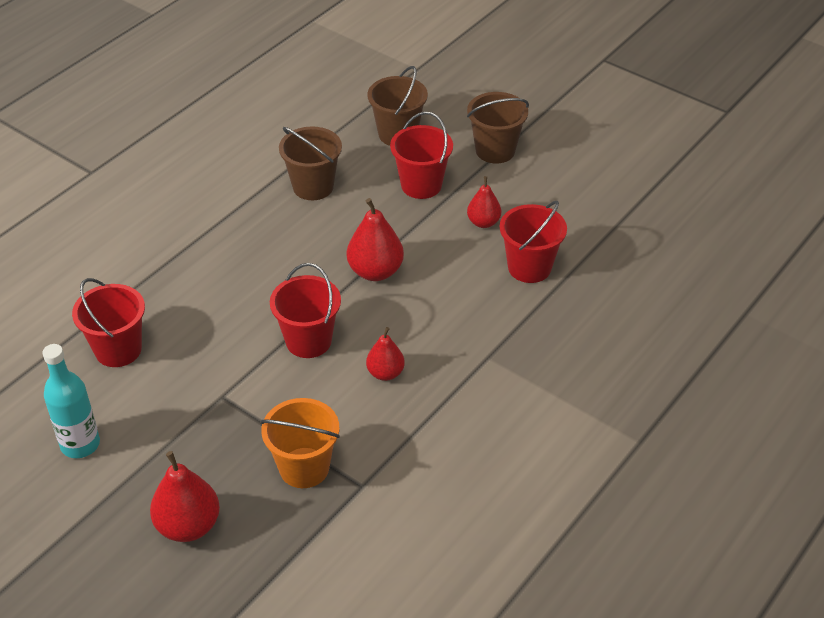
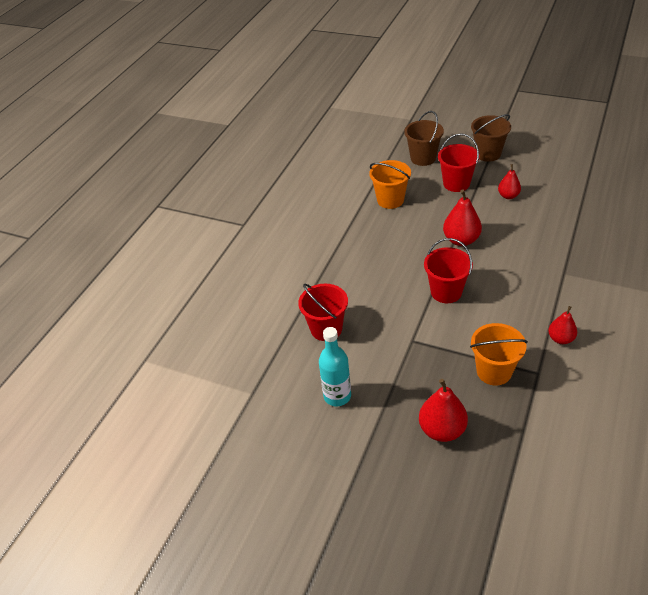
camera: 10 degrees left, 0 degrees up
(313, 187) = (390, 200): brown bucket -> orange bucket
(385, 373) = (507, 299): red pear -> red pear (560, 339)
(529, 267) = (553, 215): red bucket -> none

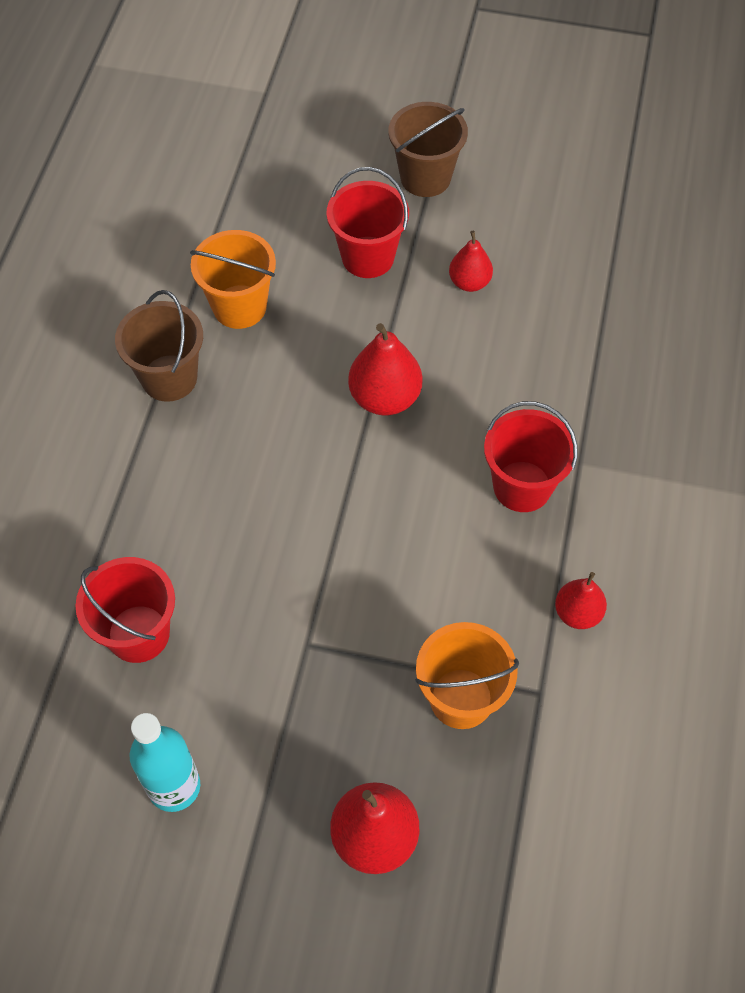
camera: 15 degrees left, 15 degrees up
(423, 158) = (297, 195): brown bucket -> brown bucket (169, 378)
(446, 292) = (363, 525): red bucket -> red bucket (522, 486)

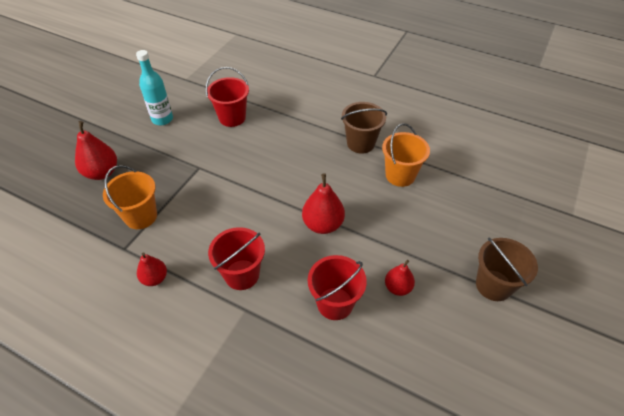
camera: 105 degrees right, 10 degrees down
(368, 257) = (427, 238): red bucket -> red bucket (335, 303)

